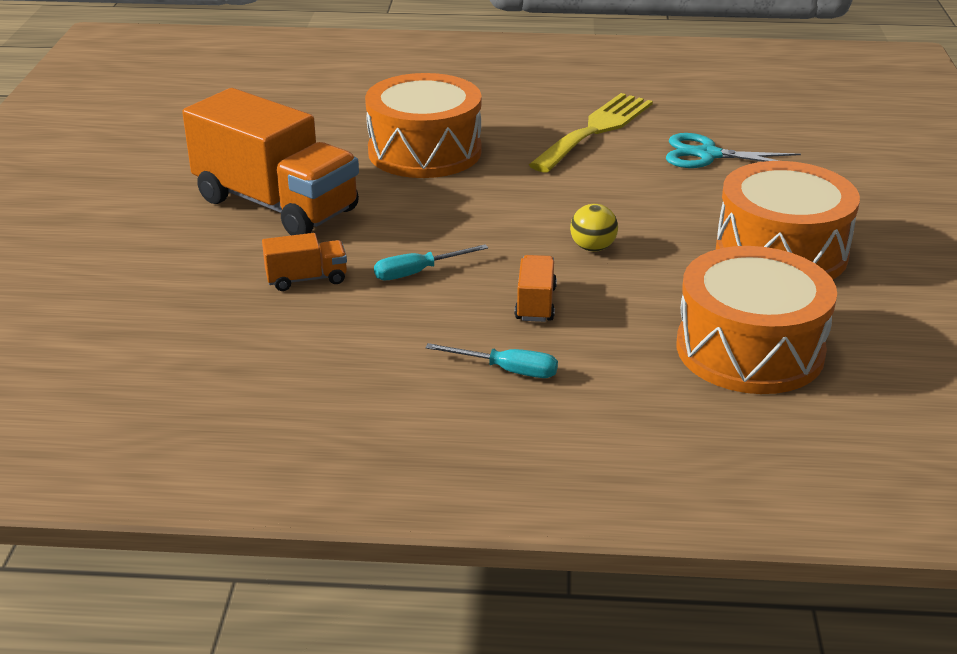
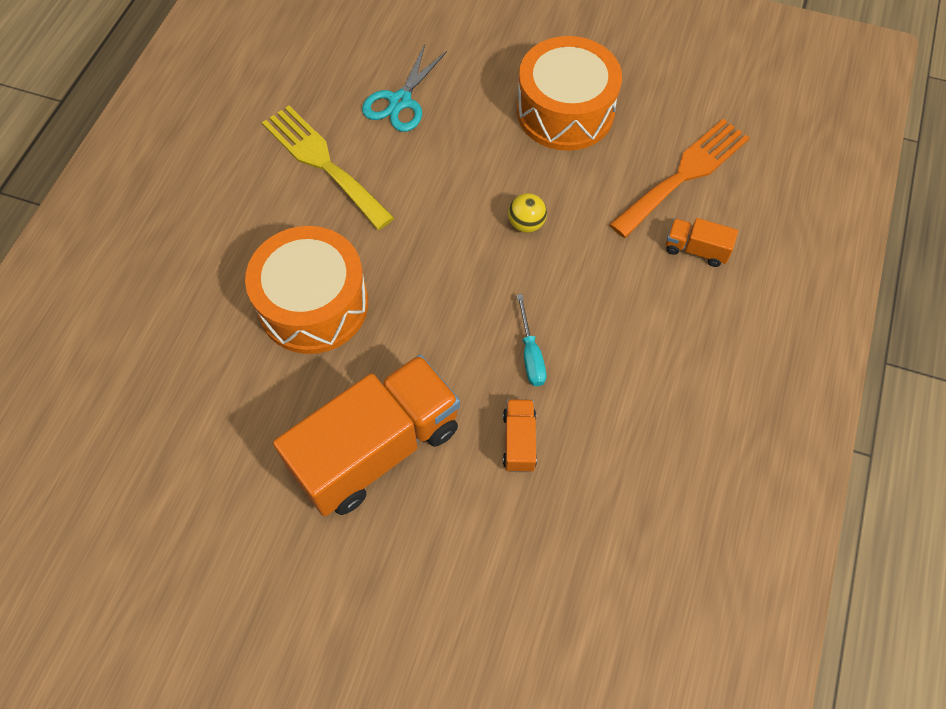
camera: 75 degrees left, 30 degrees up
(507, 370) = (681, 324): turquoise screwdriver -> none
(535, 304) = (598, 283): orange truck -> orange truck (696, 249)
(749, 350) = (684, 174): orange drum -> orange fork

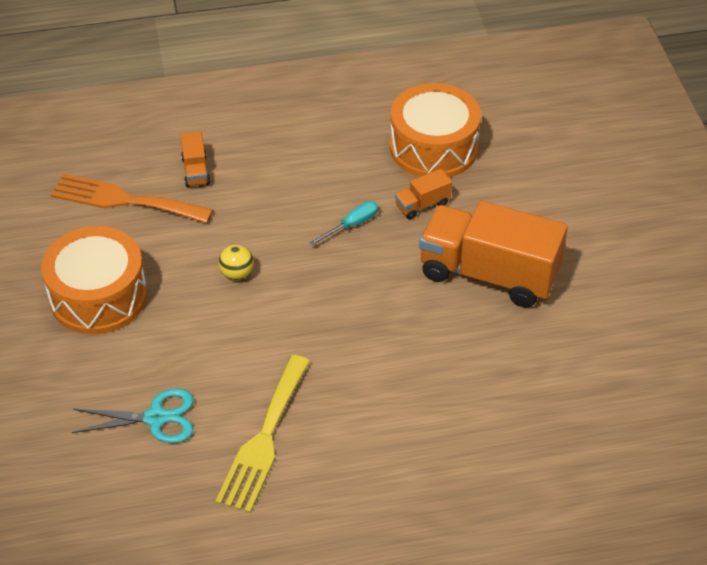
camera: 120 degrees left, 15 degrees down
(313, 304) = (407, 370): orange drum -> orange drum (433, 148)

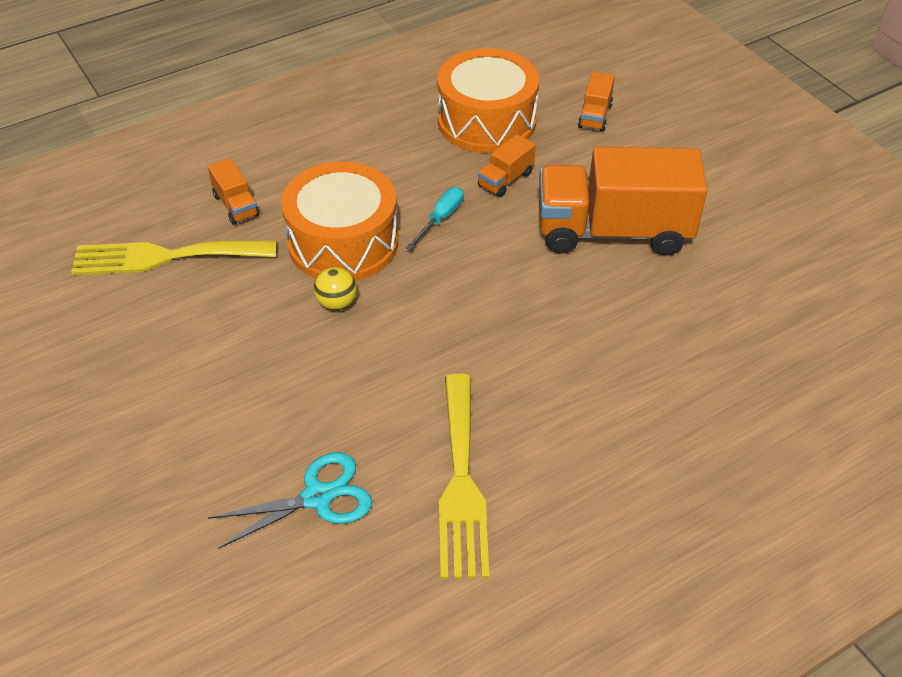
camera: 20 degrees left, 0 degrees up
(98, 296) = (180, 373): orange drum -> orange drum (343, 242)
(124, 200) = (165, 257): orange fork -> yellow fork
(530, 166) = (595, 116): none -> orange truck

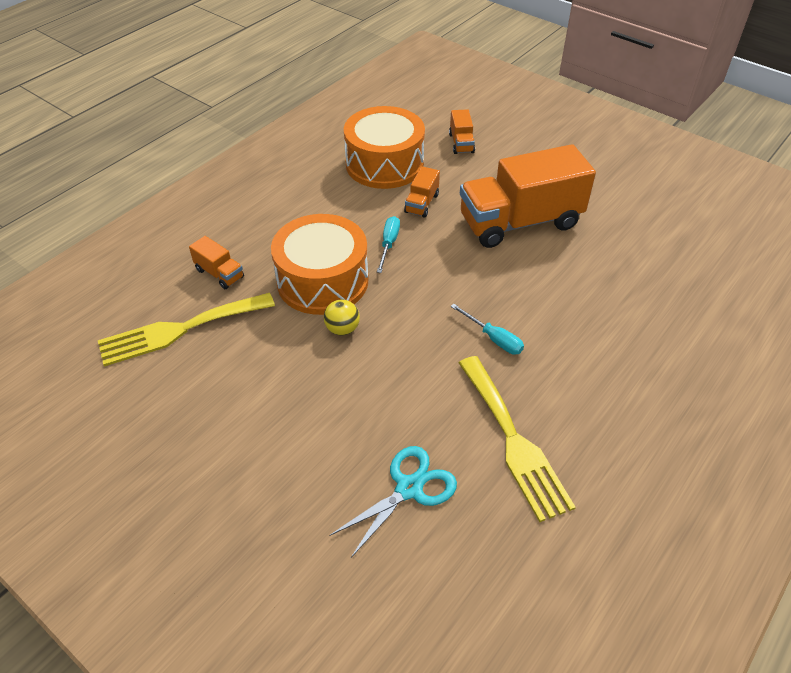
camera: 20 degrees left, 0 degrees up
(503, 361) = (493, 338): none -> turquoise screwdriver

